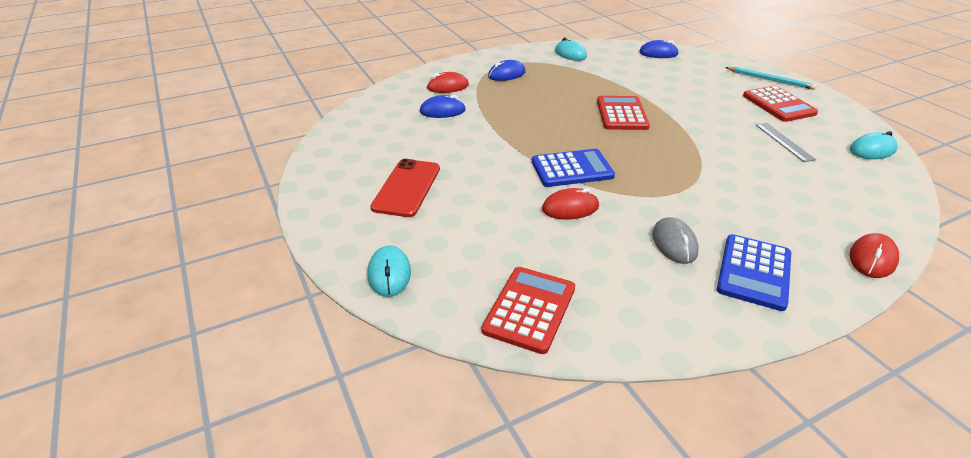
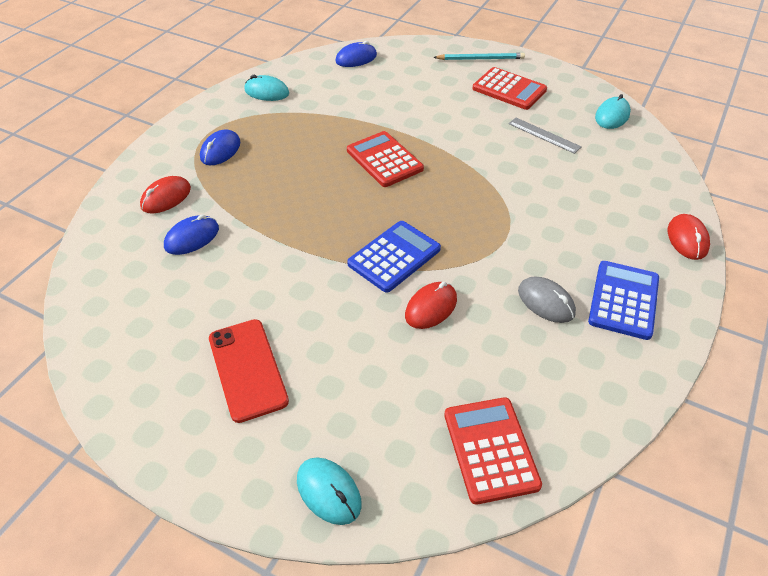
camera: 35 degrees left, 10 degrees up
(754, 272) = (623, 300): blue calculator -> blue calculator turned 150 degrees counterclockwise

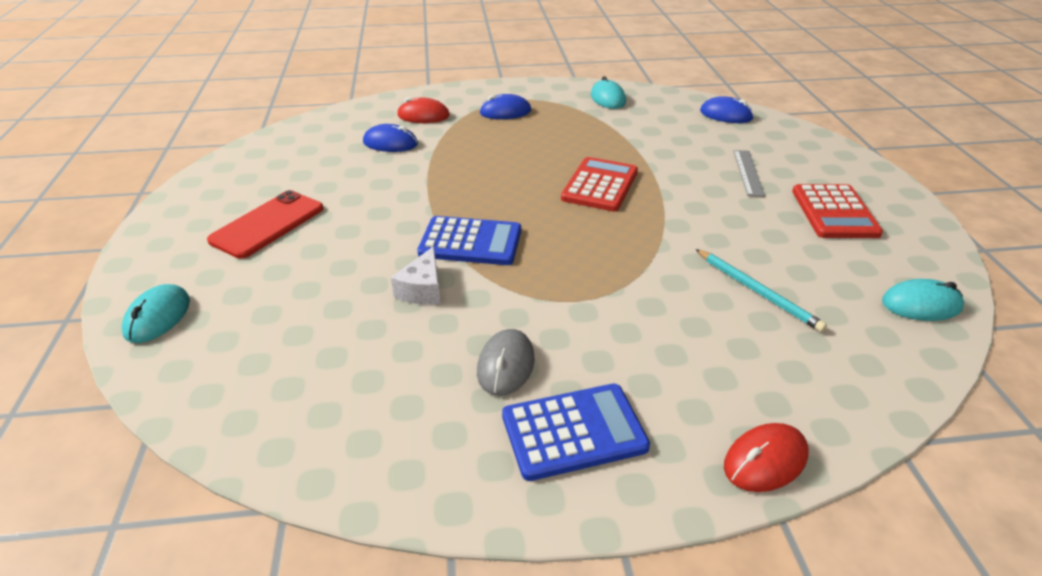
camera: 55 degrees right, 10 degrees down
(431, 307) = (422, 289): red mouse -> white cheese
(480, 59) = (855, 176): turquoise pencil -> turquoise pencil (757, 292)
(490, 449) = (259, 399): red calculator -> none
(544, 135) = (792, 265): grey ruler -> grey ruler (748, 172)

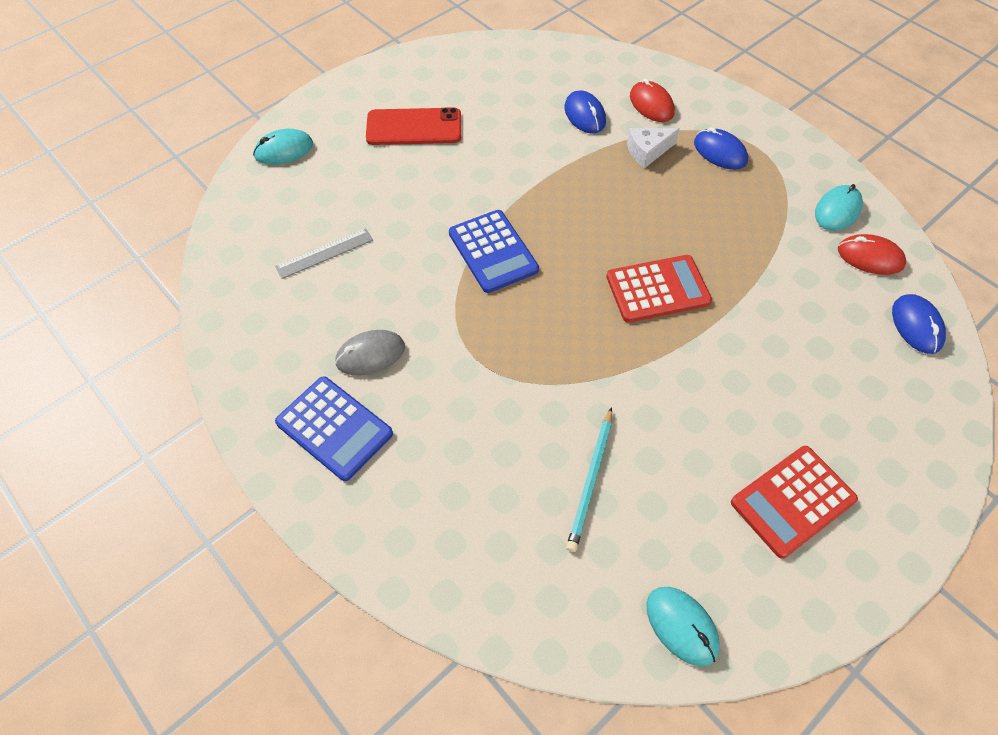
camera: 55 degrees right, 20 degrees up
(422, 289) = (413, 259): white cheese -> white cheese (647, 152)
(748, 172) = (802, 396): grey ruler -> grey ruler (324, 253)
(765, 460) = (383, 559): red mouse -> red mouse (870, 257)

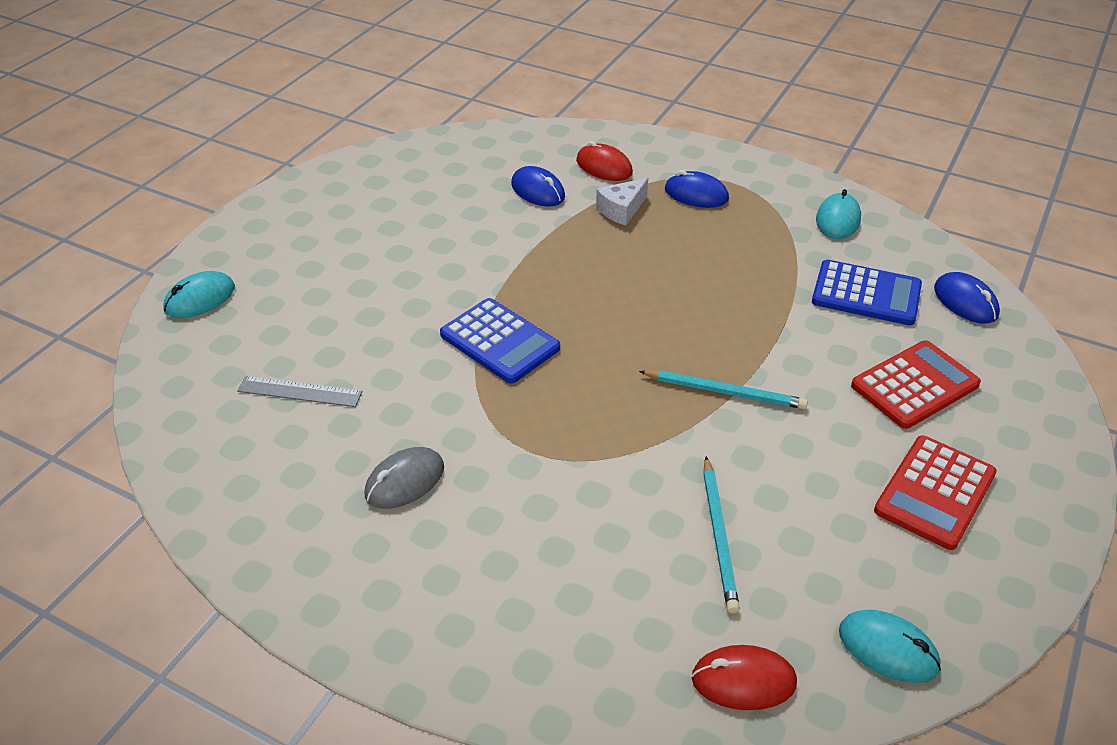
camera: 20 degrees left, 15 degrees down
(324, 253) = (300, 392): grey ruler -> grey ruler turned 60 degrees clockwise
(334, 428) = (396, 570): blue calculator -> blue calculator (866, 294)
(414, 127) = (350, 242): red phone -> none
(656, 352) = (725, 392): none -> turquoise pencil
(657, 289) = (696, 333): red calculator -> red calculator (914, 385)
(870, 257) = (890, 253): red mouse -> red mouse (743, 680)

